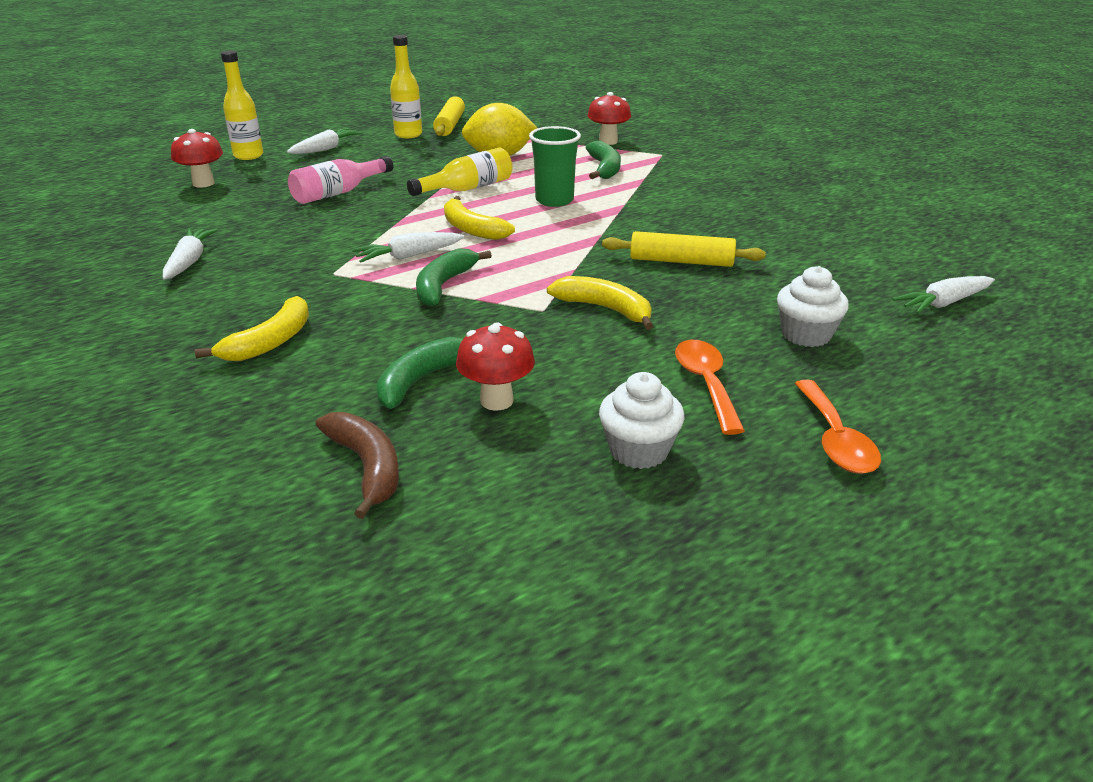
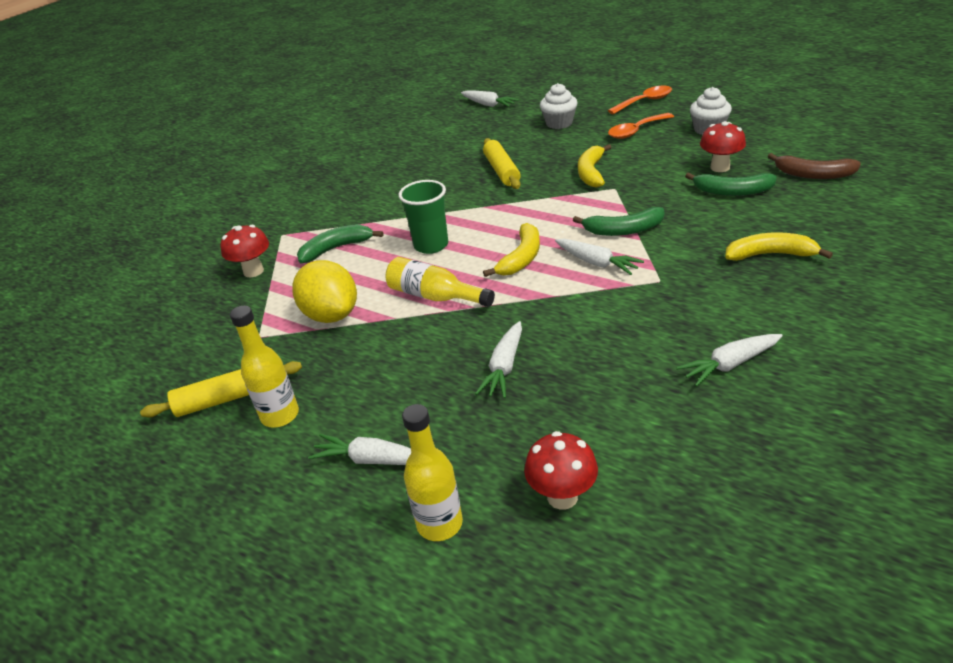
camera: 110 degrees left, 5 degrees up
(338, 193) = (504, 367): pink bottle -> white carrot
(367, 467) = (813, 175): brown banana -> brown banana turned 105 degrees counterclockwise

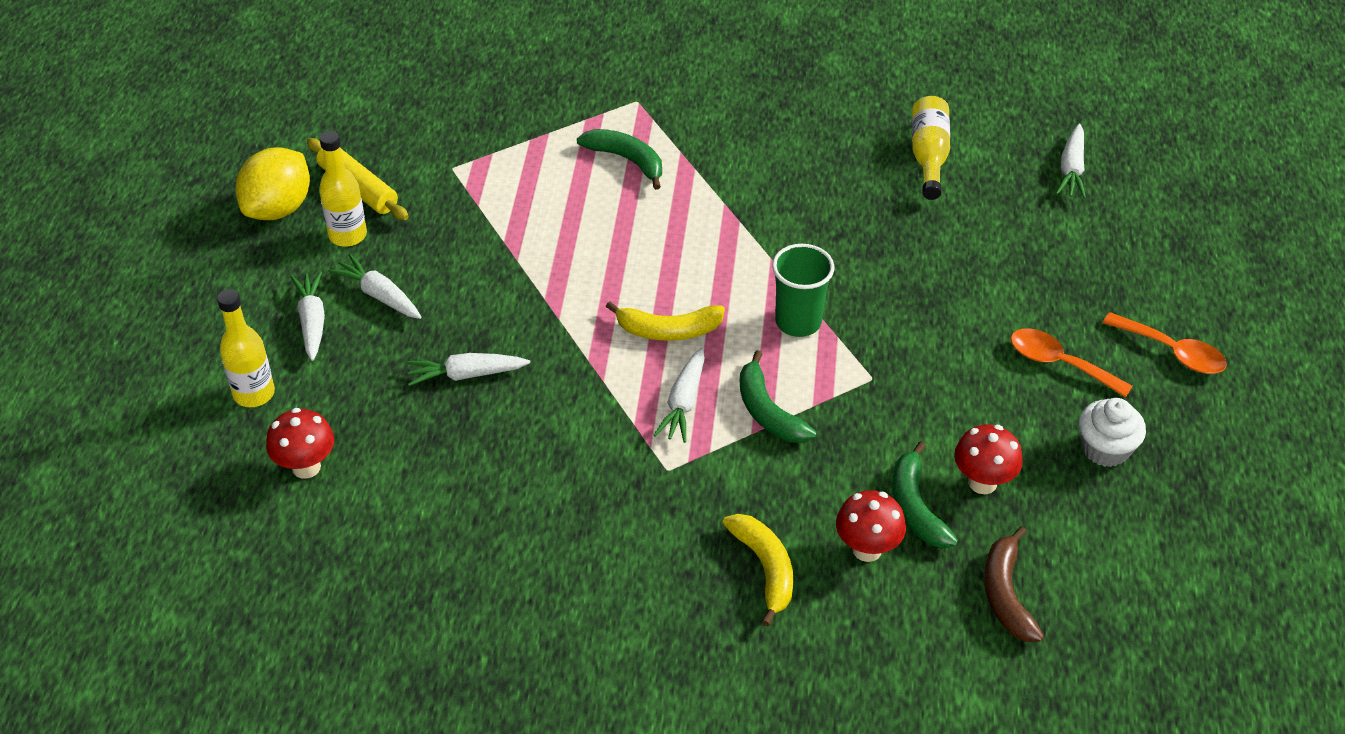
camera: 60 degrees right, 10 degrees up
(253, 271) = (558, 111): red mushroom -> red mushroom (867, 549)
(331, 315) = (504, 208): yellow lemon -> yellow lemon (278, 208)
(431, 245) = (664, 240): green cup -> green cup (798, 322)
(435, 296) = (566, 279): yellow bottle -> yellow bottle (928, 156)
(502, 171) = (872, 248): yellow rolling pin -> none
(559, 123) = (1045, 268): white cupcake -> none
(591, 173) = (906, 343): yellow banana -> none
(729, 364) = (530, 559): white carrot -> white carrot (379, 295)

